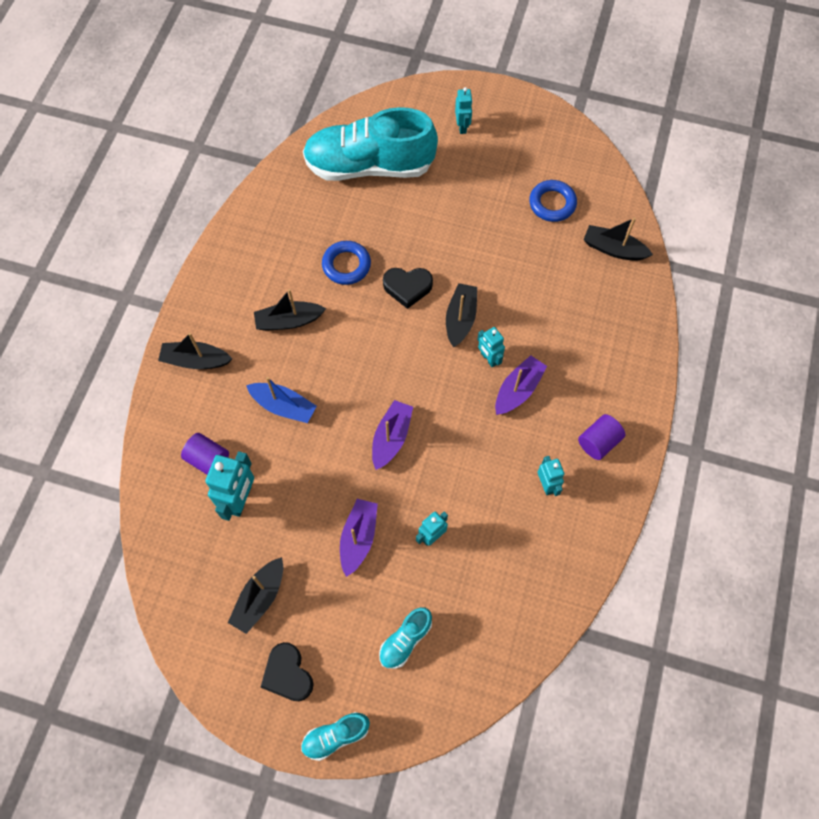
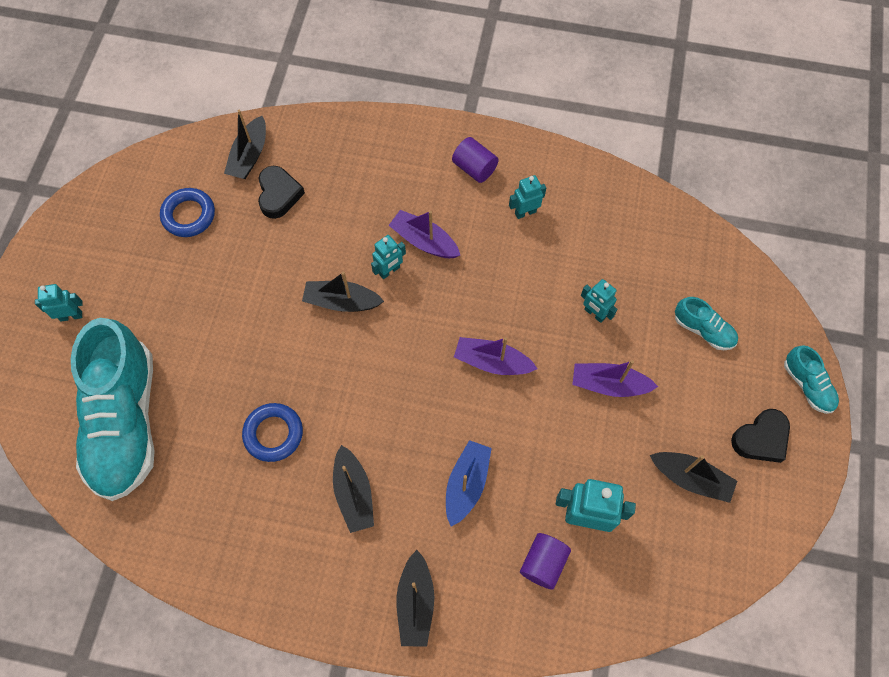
camera: 95 degrees left, 0 degrees up
(407, 287) = (303, 361): black heart -> black heart (279, 194)

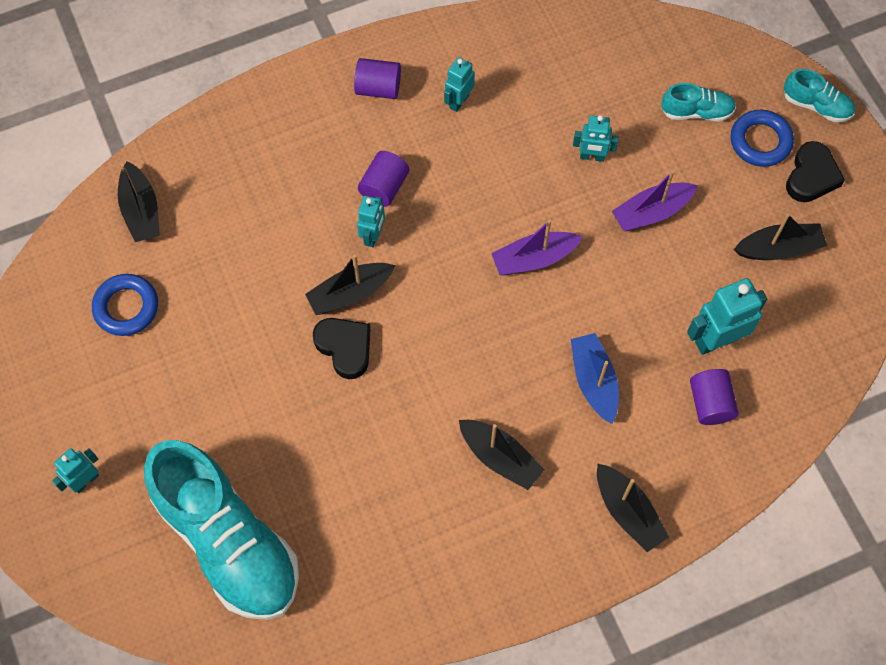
camera: 35 degrees left, 0 degrees up
(273, 434) = (382, 455): blue ring -> blue ring (760, 141)
(279, 194) = (203, 230): black heart -> black heart (345, 348)
(424, 241) = (384, 187): purple boat -> purple cylinder

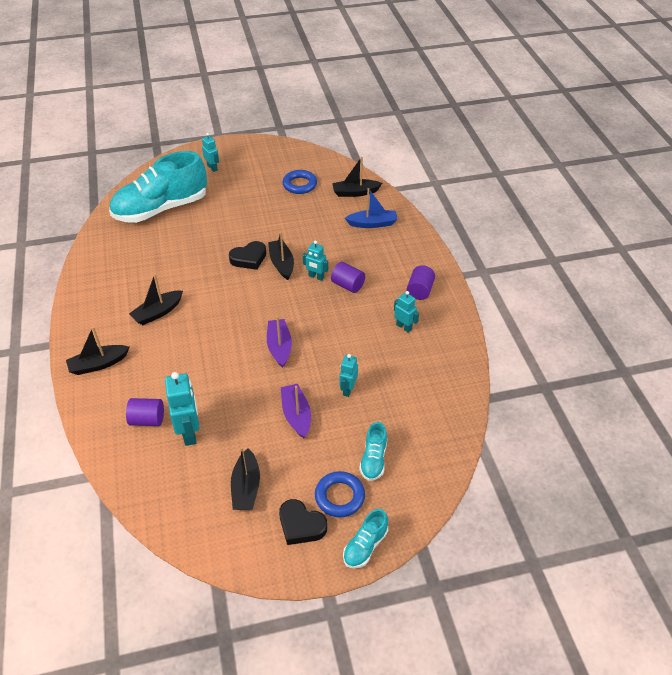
camera: 100 degrees right, 20 degrees down
(594, 381) = (186, 362): blue boat -> blue boat (372, 223)

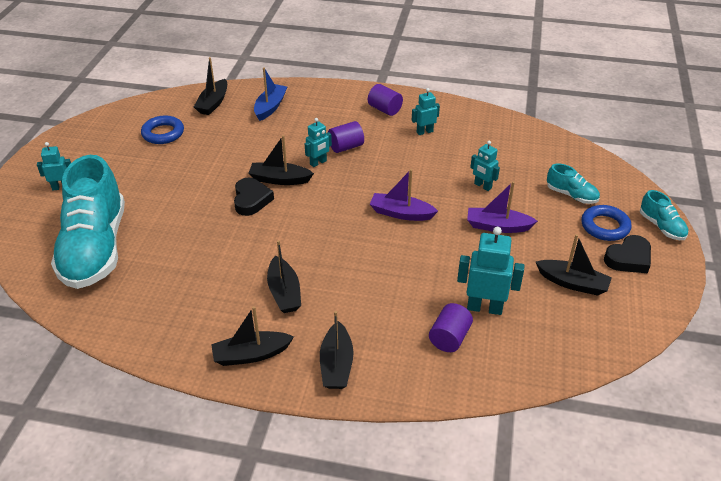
camera: 65 degrees left, 5 degrees down
(93, 318) = (251, 355): none -> black boat

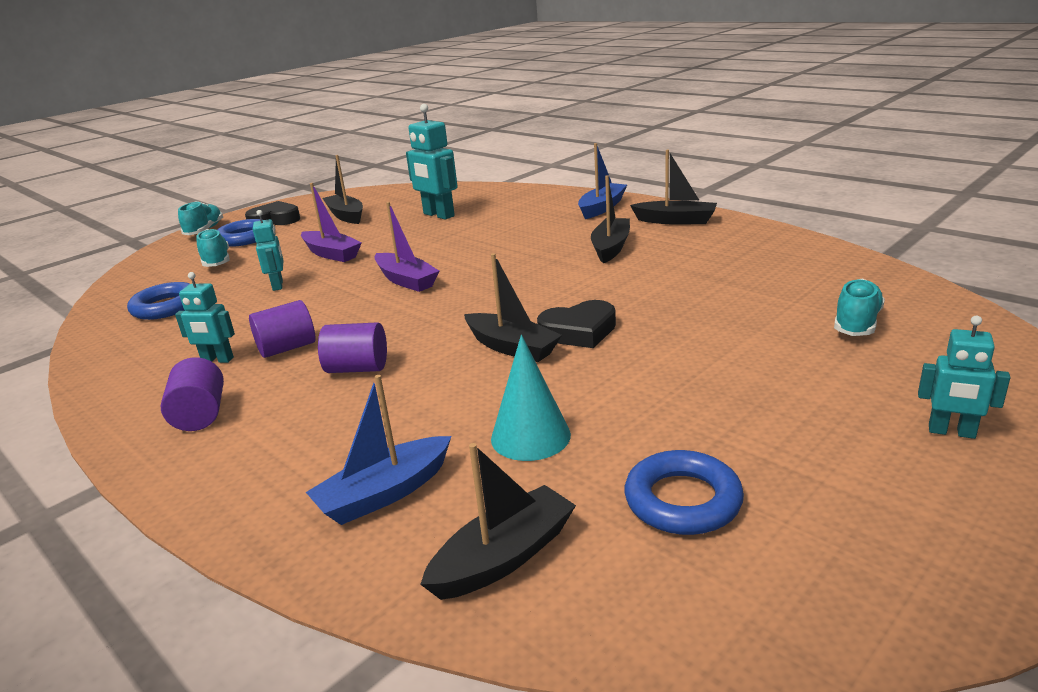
camera: 145 degrees left, 15 degrees down
(95, 248) = (856, 323): turquoise shoe -> turquoise shoe, size x0.43
(233, 139) = (530, 436): none -> turquoise cone
(251, 200) = (579, 331): black heart -> black heart turned 135 degrees counterclockwise
(318, 163) = (428, 356): turquoise robot -> none
(336, 364) = (601, 208): black boat -> blue boat
(449, 338) = (491, 207): purple cylinder -> purple cylinder (287, 348)
(521, 151) = (166, 307): none -> blue ring

